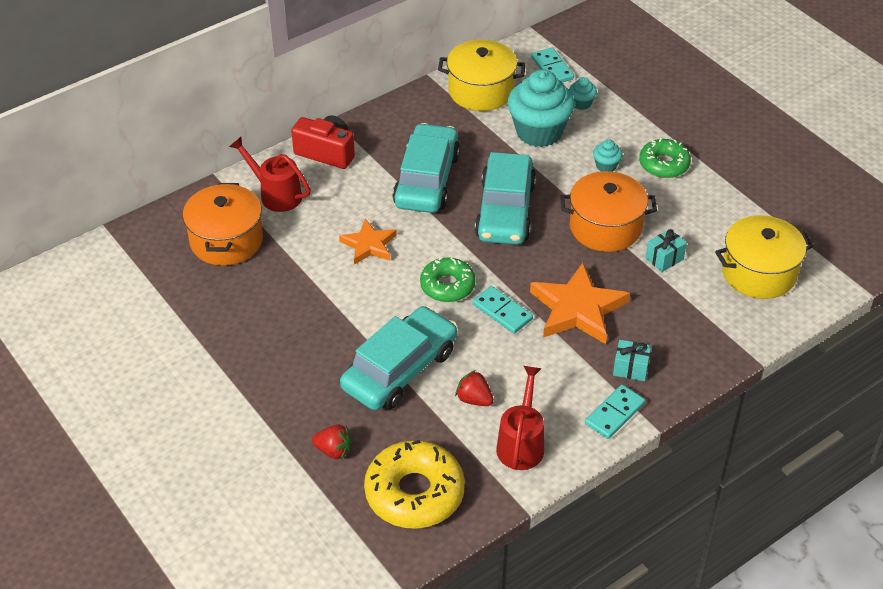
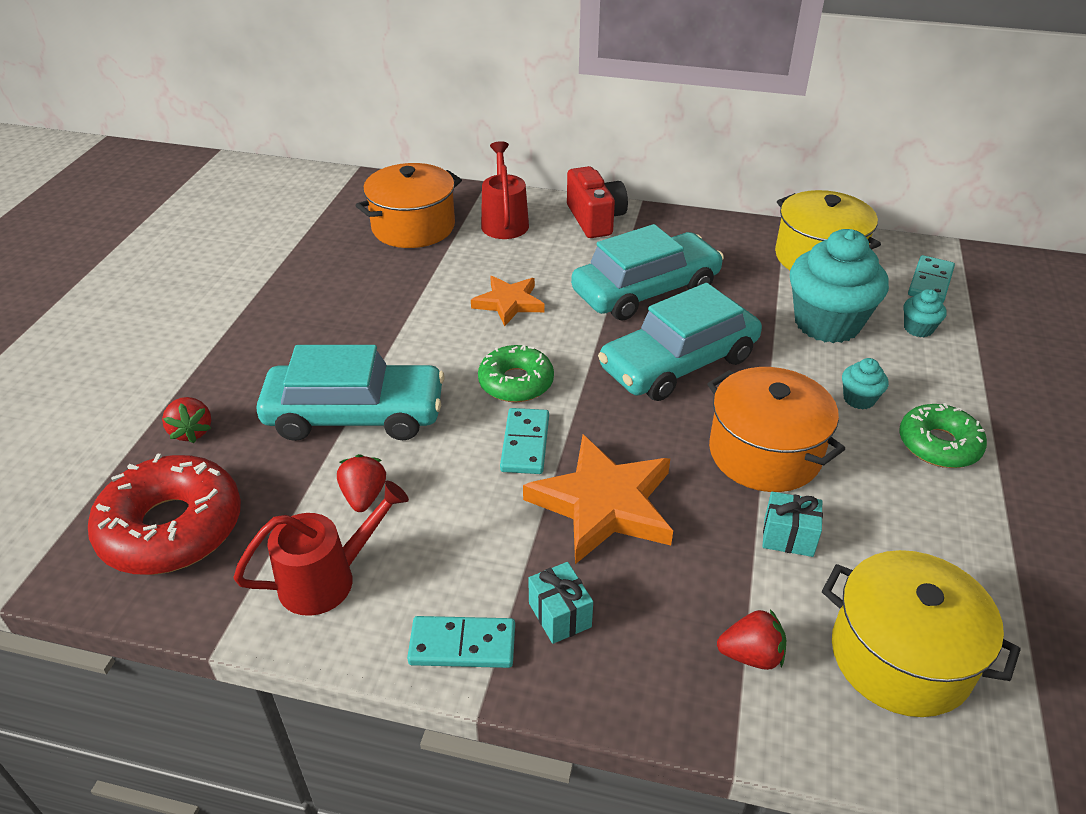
camera: 50 degrees right, 5 degrees down
(414, 493) = (172, 528): yellow donut -> red donut
(714, 319) = (751, 655): none -> red strawberry

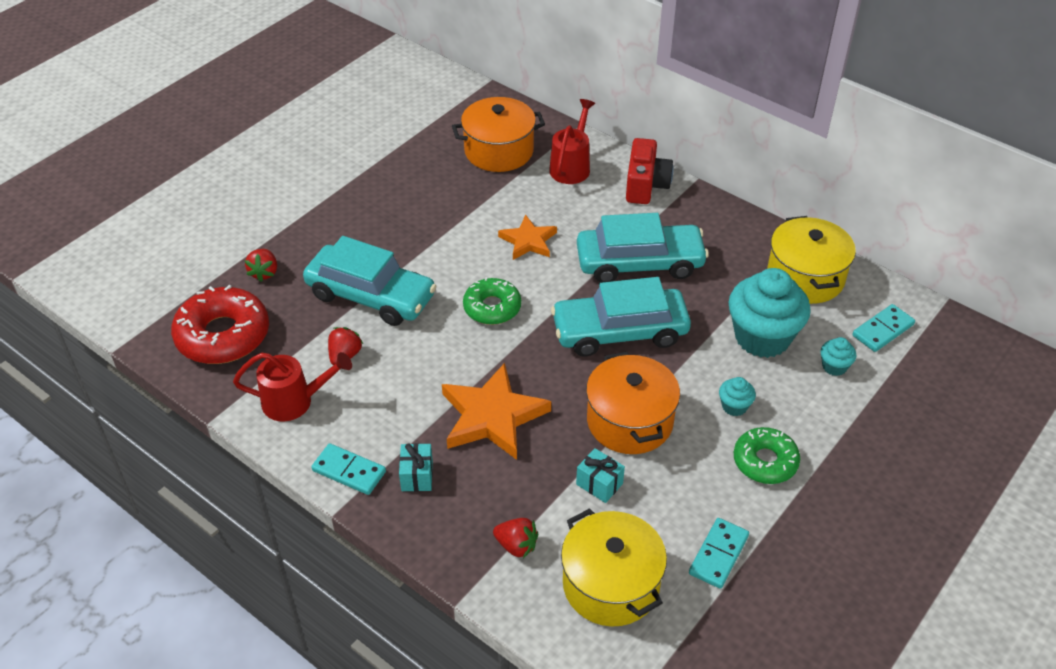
camera: 25 degrees right, 5 degrees up
(525, 444) = (469, 355): turquoise domino -> turquoise domino (718, 554)

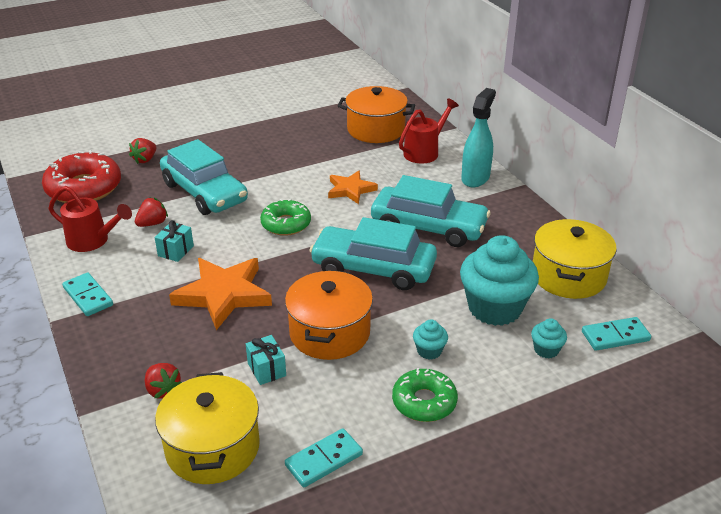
camera: 25 degrees right, 10 degrees down
(417, 476) = (132, 316): turquoise gift -> turquoise gift (176, 251)
(645, 185) = (475, 178): red camera -> turquoise spray bottle

